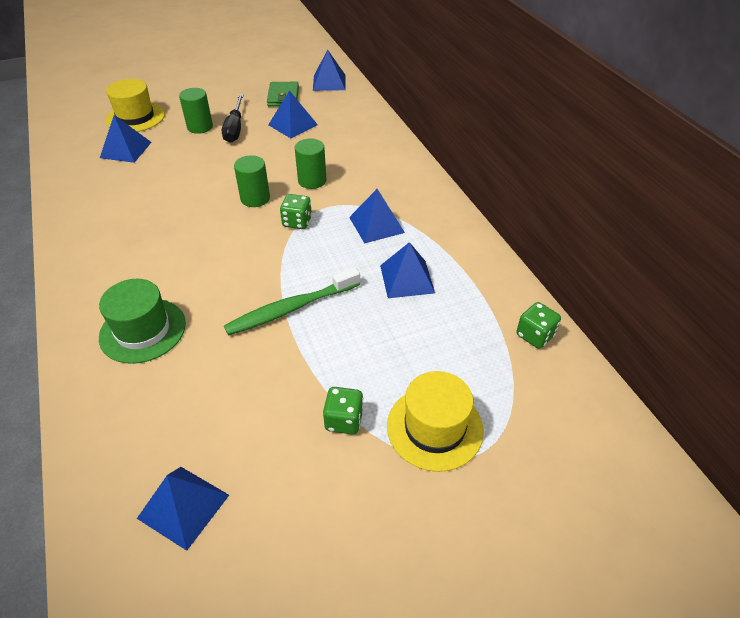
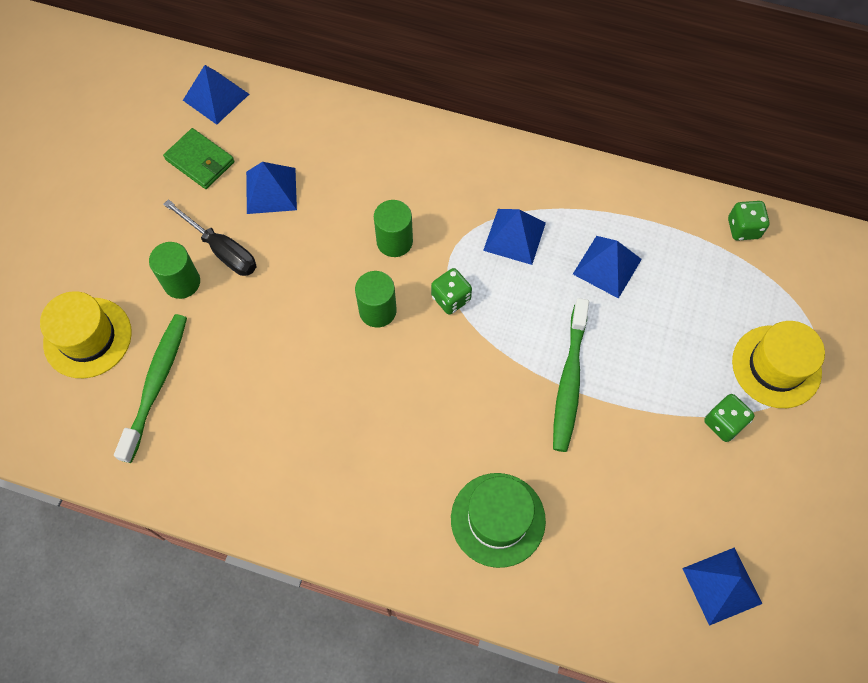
camera: 50 degrees left, 20 degrees up
(126, 150) = (156, 384): blue pyramid -> green toothbrush

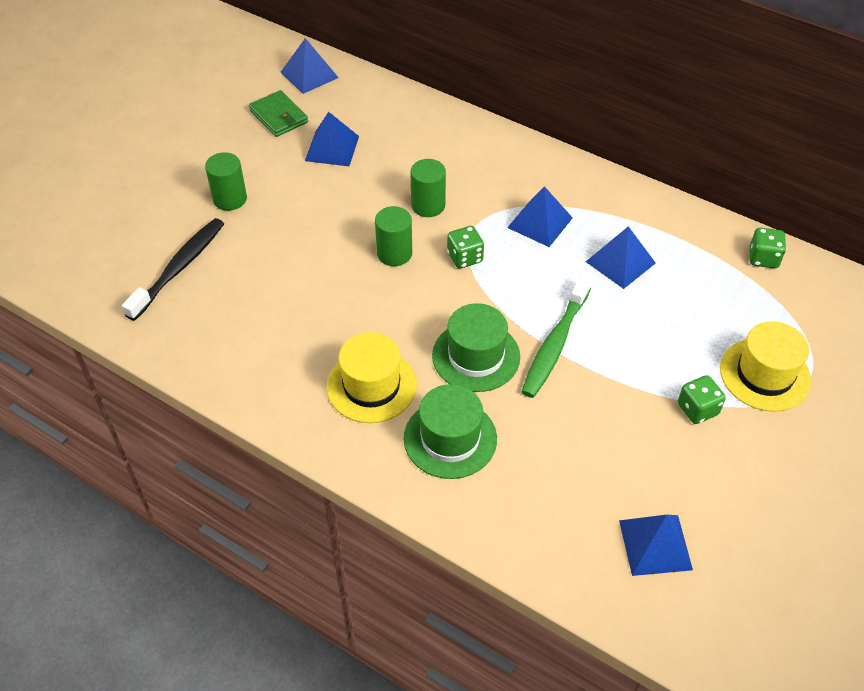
camera: 15 degrees right, 15 degrees down
(87, 337) = (134, 222): yellow hat -> yellow hat (371, 385)
(156, 384) = (179, 268): green toothbrush -> black toothbrush
(222, 250) = (273, 182): black screwdriver -> none
(496, 416) = (476, 356): none -> green hat

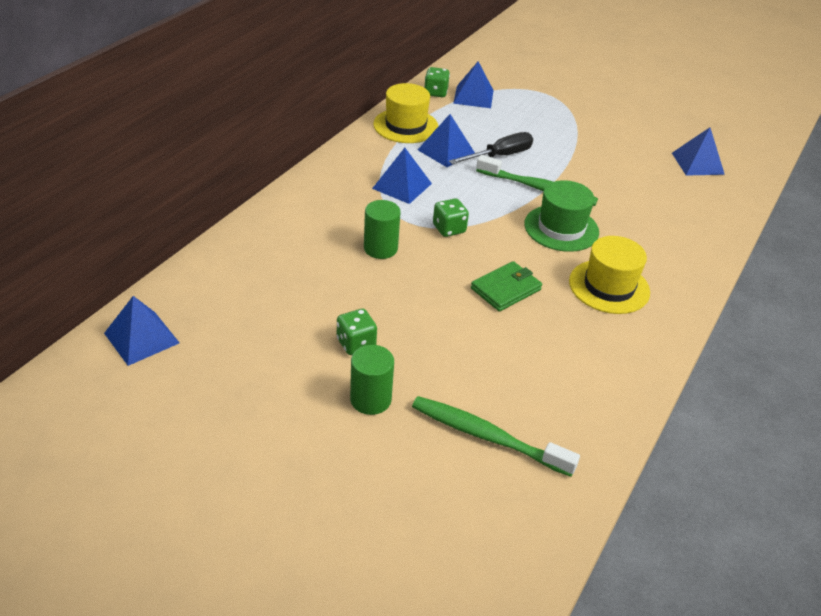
camera: 95 degrees left, 10 degrees down
(179, 268) = (487, 436): black toothbrush -> green toothbrush
(278, 116) = (221, 363): green wallet -> green wallet (506, 289)
(332, 148) = (287, 315): blue pyramid -> blue pyramid (473, 96)
(394, 253) = (448, 271): green cylinder -> none
(450, 438) = (647, 245): green hat -> none
(621, 312) = (500, 156): none -> black screwdriver
(697, 409) = (583, 135): green dice -> green dice (356, 344)
(765, 374) = (545, 107): yellow hat -> yellow hat (406, 126)

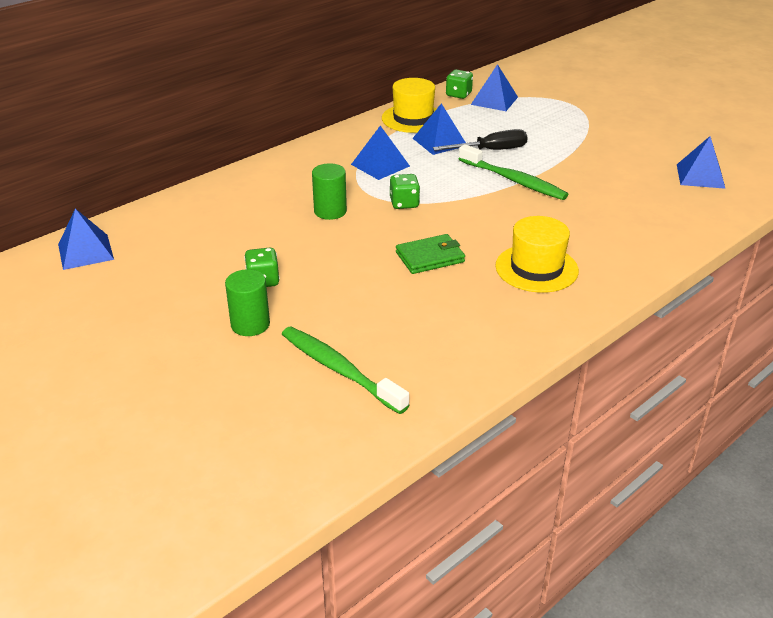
camera: 20 degrees right, 5 degrees down
(561, 228) = (517, 215): green hat -> none

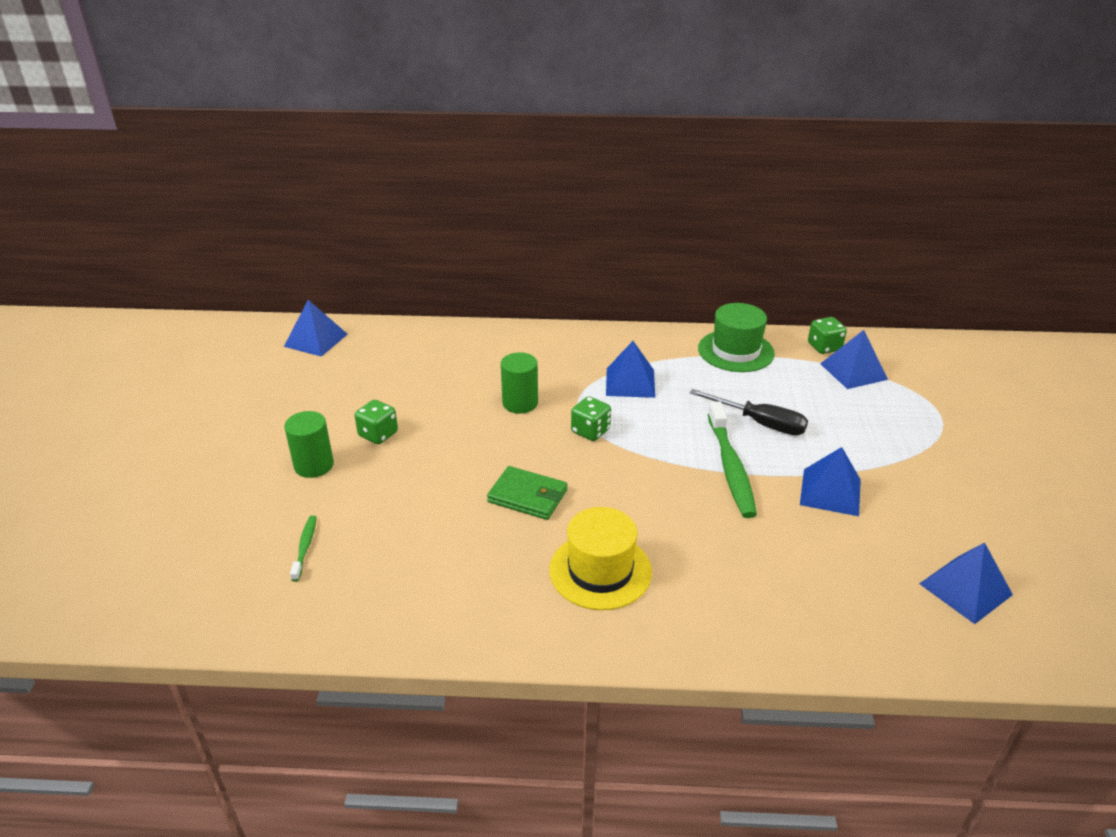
camera: 45 degrees right, 0 degrees up
(339, 370) = (305, 547): green toothbrush -> green toothbrush, size x0.49
(413, 118) = (736, 351): yellow hat -> green hat
(439, 142) = (722, 387): blue pyramid -> blue pyramid (830, 492)

